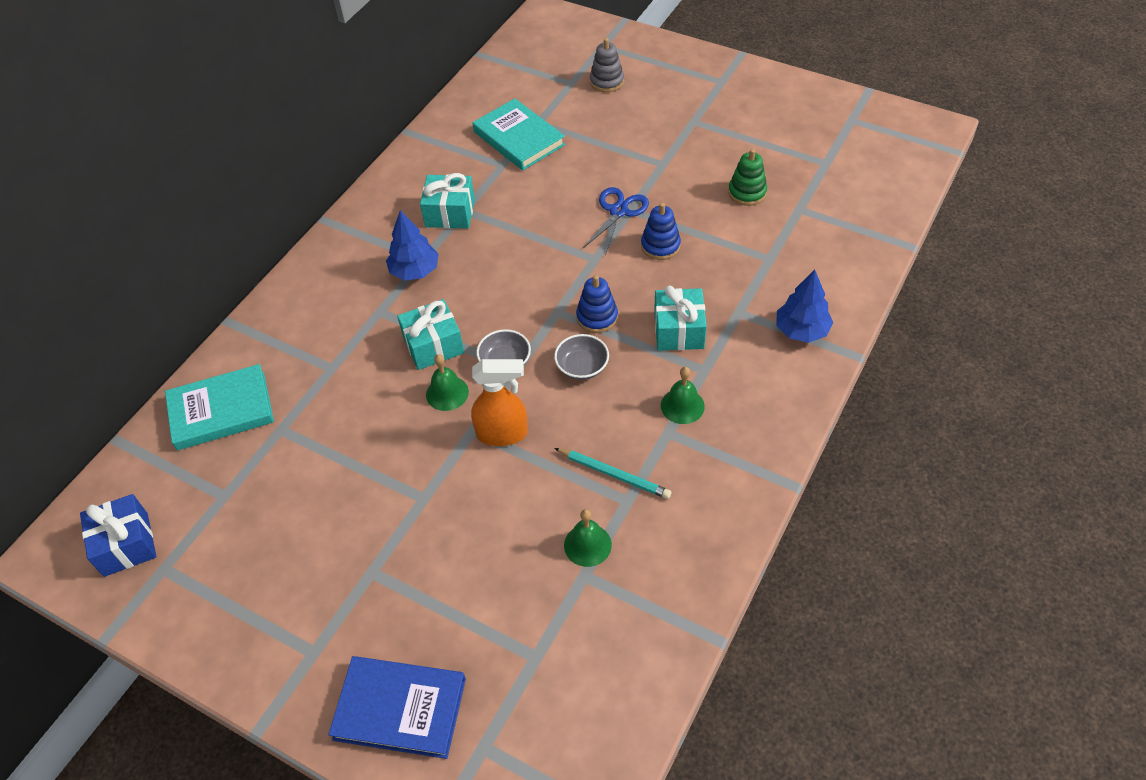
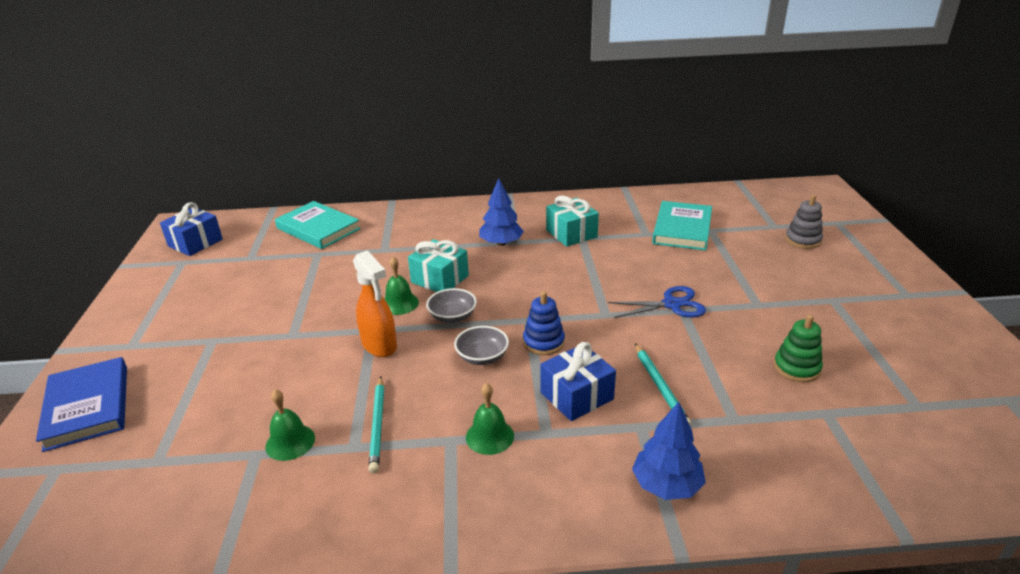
camera: 55 degrees right, 20 degrees down
(660, 246) = (663, 343): blue stacking toy -> none
(679, 330) = (577, 396): turquoise gift -> blue gift
(707, 277) = (660, 386): none -> turquoise pencil

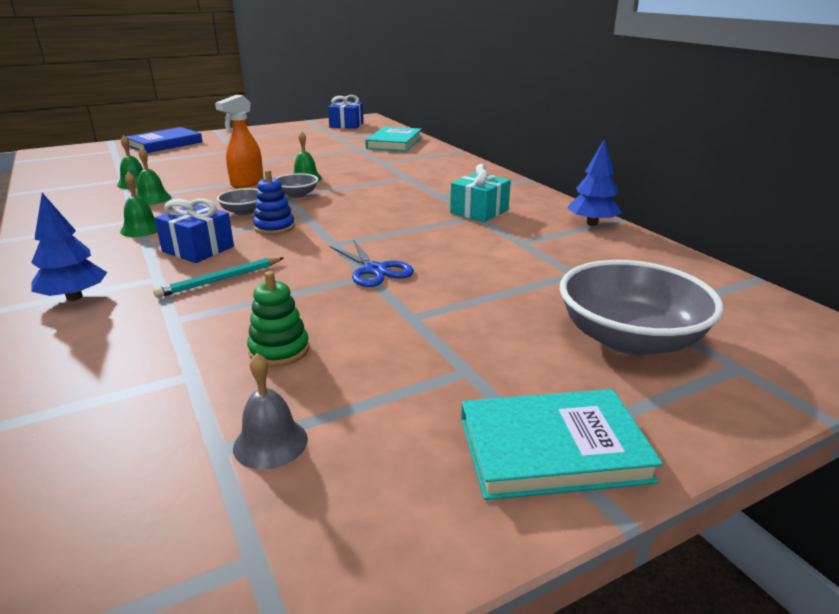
camera: 65 degrees right, 5 degrees down
(377, 425) = (152, 199): turquoise pencil -> green bell
(440, 279) = (350, 183): turquoise gift -> none
(501, 243) = (429, 191): blue tree -> blue tree (591, 223)
(682, 229) = (556, 258): turquoise book -> turquoise book (552, 449)
(803, 240) = (629, 339): grey stacking toy -> grey bowl
(910, 384) = (270, 443): none -> grey bell

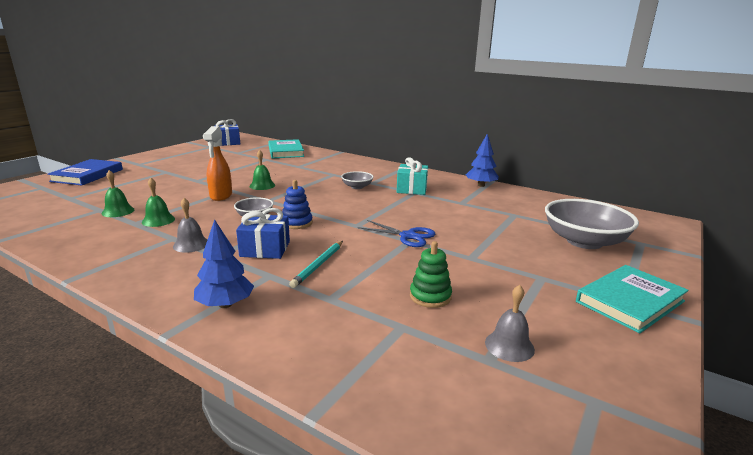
camera: 30 degrees left, 5 degrees down
(141, 229) = (191, 244): green bell -> grey bell
(297, 195) = (275, 198): grey bowl -> grey bowl (357, 187)

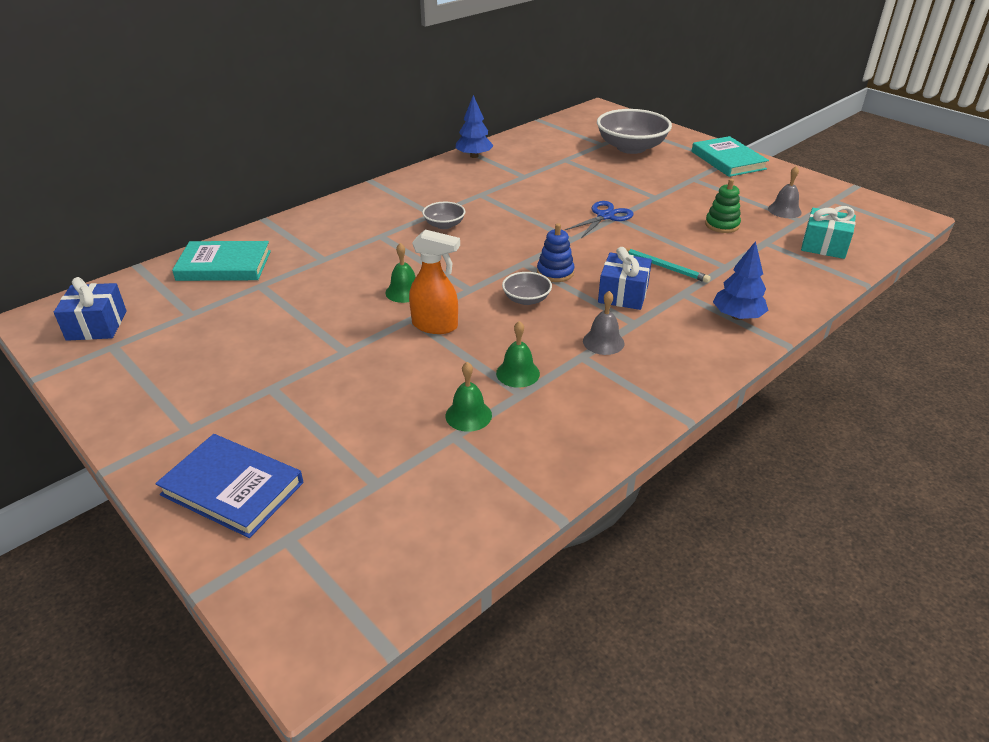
camera: 75 degrees left, 15 degrees up
(412, 189) = (468, 194): turquoise gift -> turquoise gift (824, 245)

